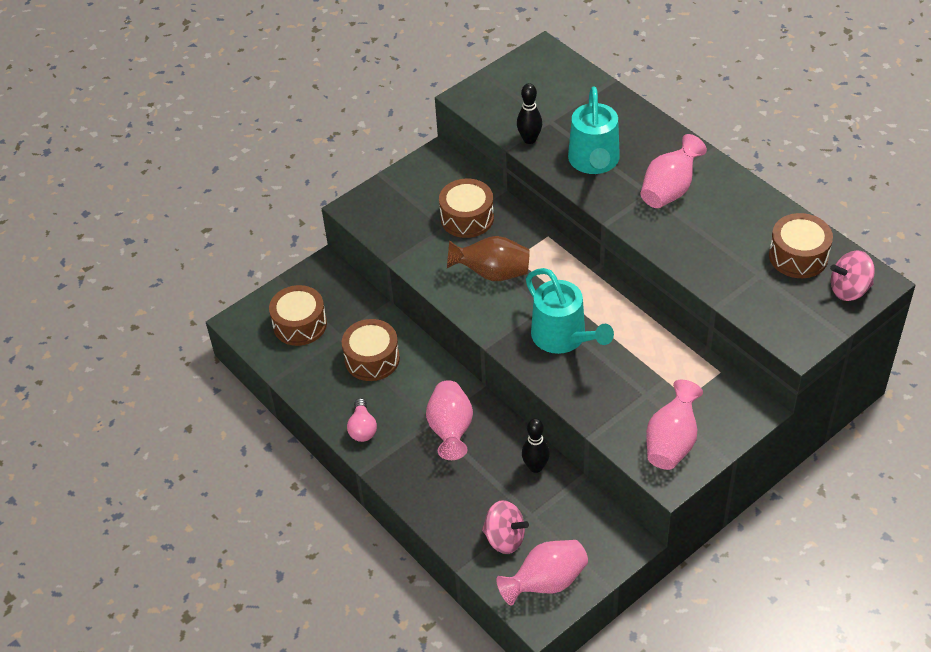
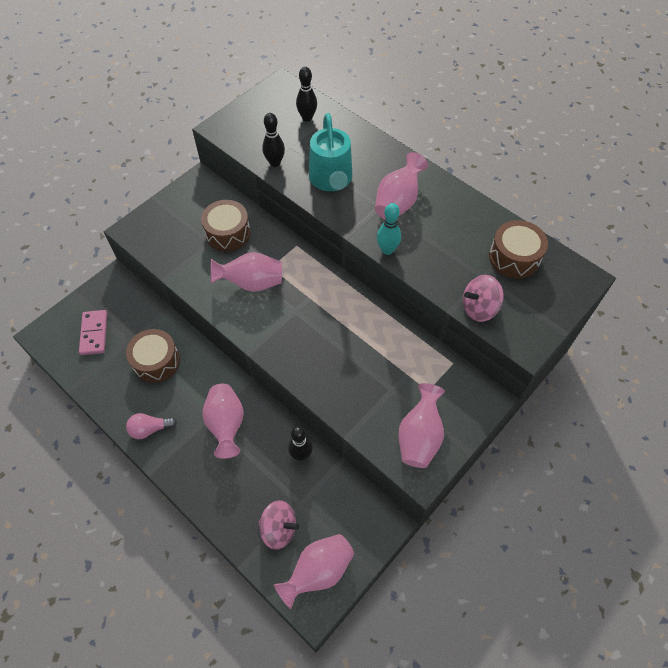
camera: 10 degrees left, 10 degrees up
(300, 324) = (94, 333): brown drum -> pink domino
(362, 428) = (150, 429): pink light bulb -> pink light bulb turned 90 degrees clockwise
(492, 273) = (251, 283): brown vase -> pink vase
(563, 337) = (316, 339): turquoise watering can -> none
(571, 91) = (307, 118): none -> black bowling pin
(651, 240) = (387, 250): none -> turquoise bowling pin
(849, 289) = (562, 286): pink spinning top -> pink spinning top (479, 308)

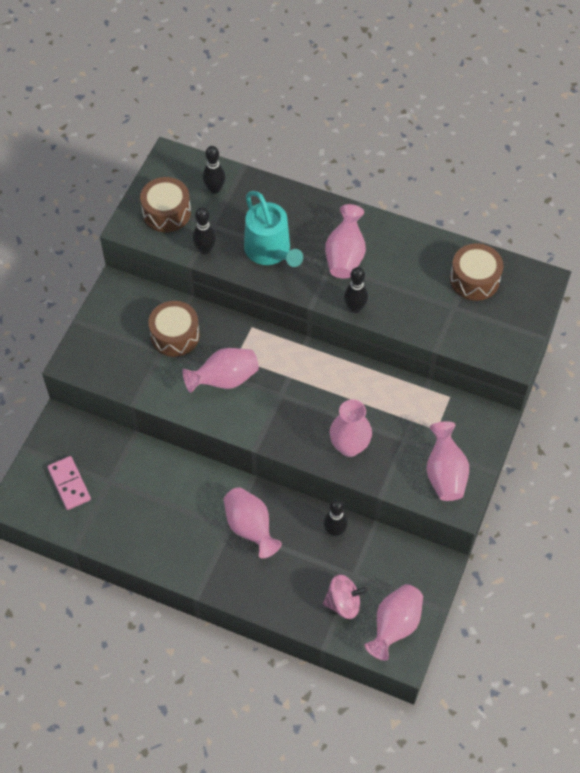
camera: 20 degrees left, 0 degrees up
(150, 429) = (177, 557): pink light bulb -> none
(156, 361) = (149, 491): brown drum -> brown drum (166, 212)
(337, 379) = (349, 446): none -> pink vase
(387, 250) = (355, 308): turquoise bowling pin -> black bowling pin
(479, 308) = (460, 338): pink spinning top -> none

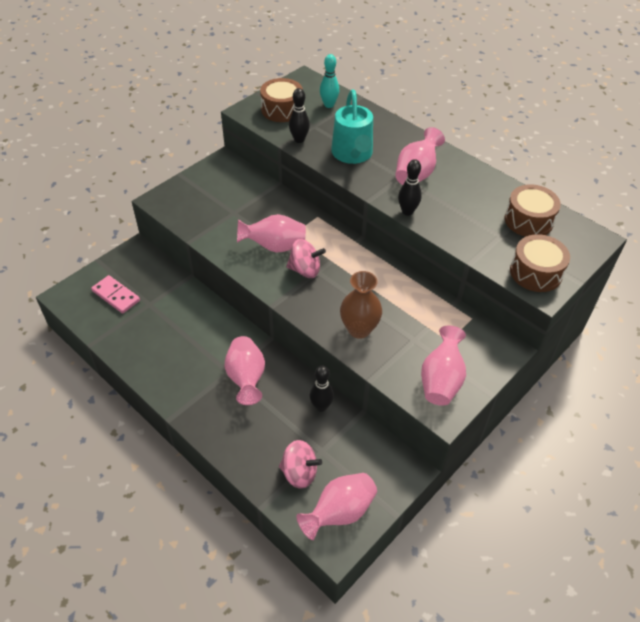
camera: 20 degrees right, 10 degrees down
(69, 484) = (116, 296): pink domino -> pink domino turned 45 degrees counterclockwise
(175, 335) = (251, 205): brown drum -> brown drum (536, 272)
(215, 189) = (329, 105): black bowling pin -> turquoise bowling pin
(268, 397) = (305, 270): none -> pink spinning top
(349, 446) = (359, 329): pink vase -> brown vase

